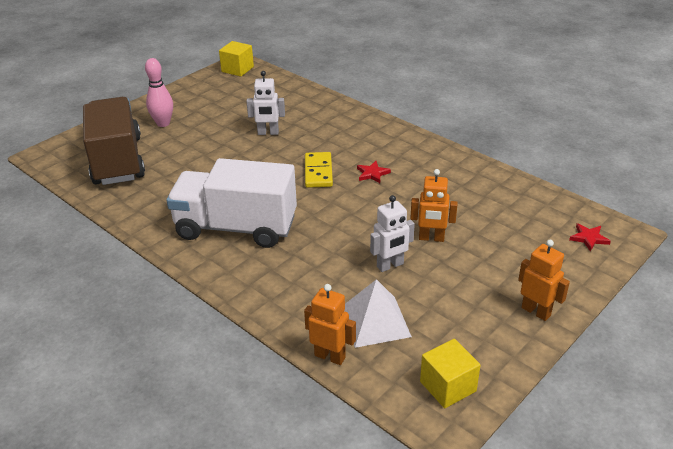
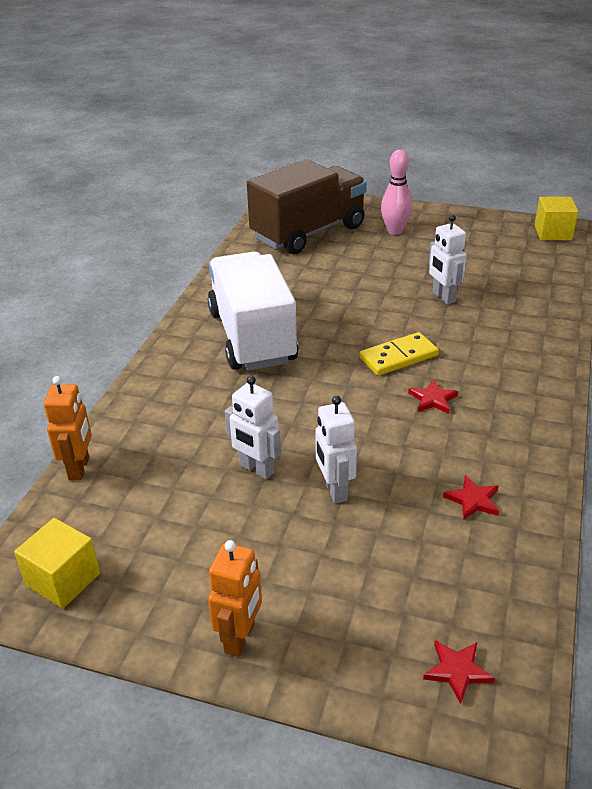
camera: 65 degrees right, 0 degrees up
(375, 321) = (150, 486): white pyramid -> none
(431, 238) = (334, 490): orange robot -> white robot
(470, 190) = (473, 500): none -> red star

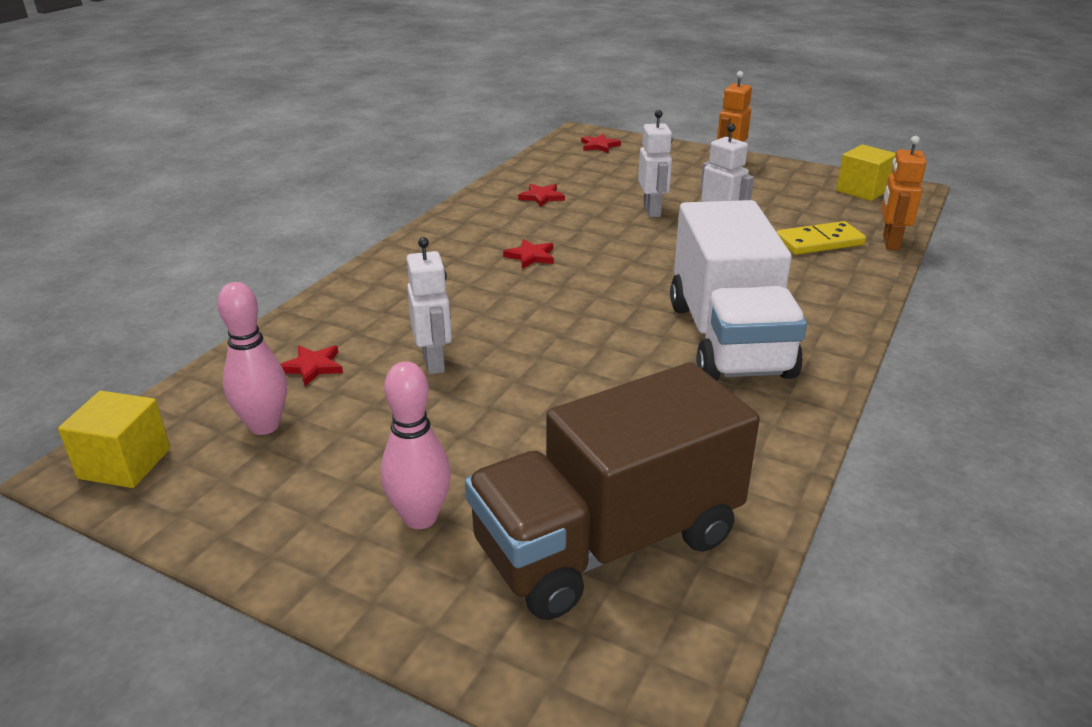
camera: 170 degrees left, 5 degrees down
(398, 357) = (545, 296): yellow domino -> yellow domino (819, 242)
(506, 254) = (264, 426): none -> pink bowling pin
(516, 285) = (313, 367): none -> red star

